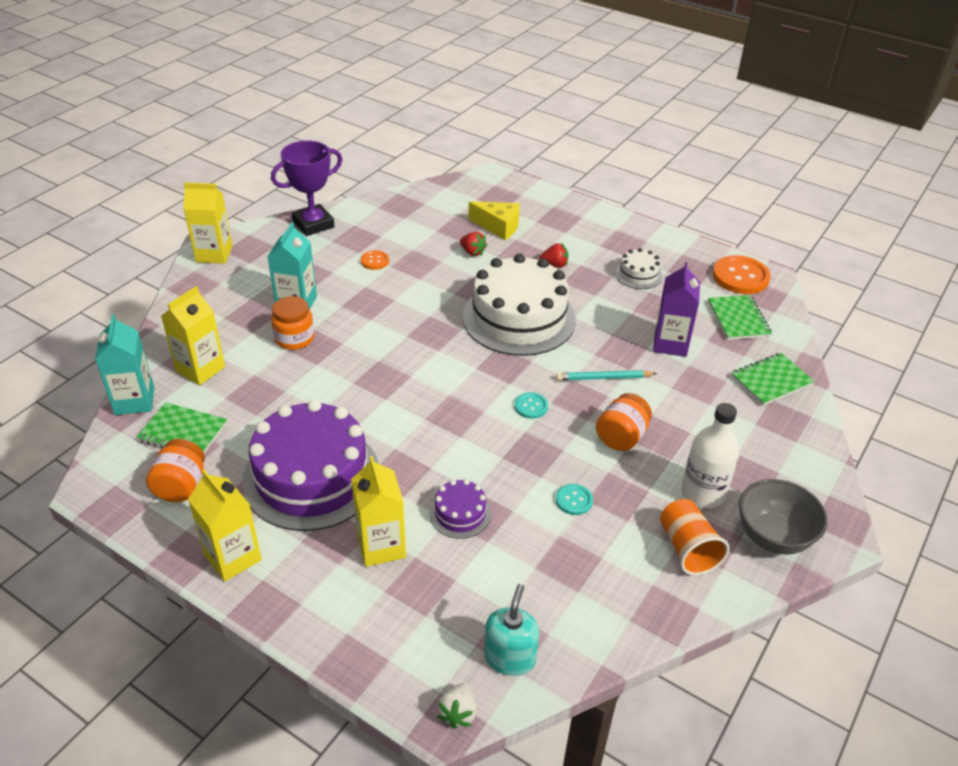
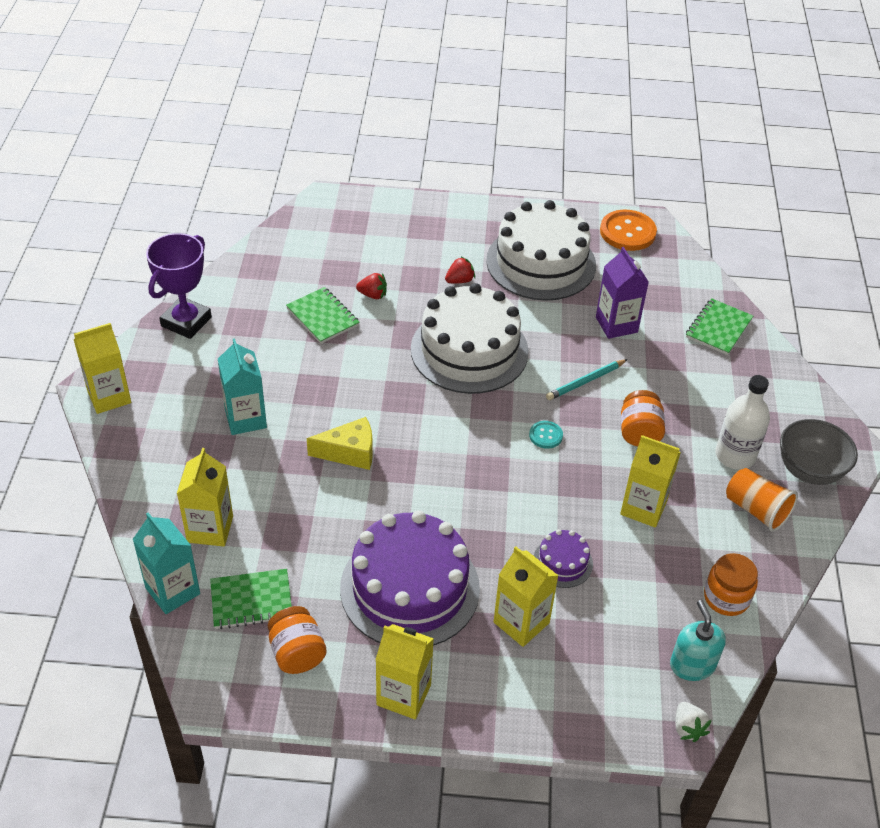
camera: 30 degrees left, 5 degrees up
(294, 338) = (276, 457): orange jar -> orange jar (726, 597)
(375, 261) = (285, 341): orange button -> none
(498, 227) = (376, 257): yellow cheese -> yellow cheese (349, 452)
(574, 500) = (643, 508): turquoise button -> yellow carton
(638, 274) = (541, 262): white cake -> white cake, size x2.27
(738, 319) = (654, 277): green notebook -> green notebook (322, 317)

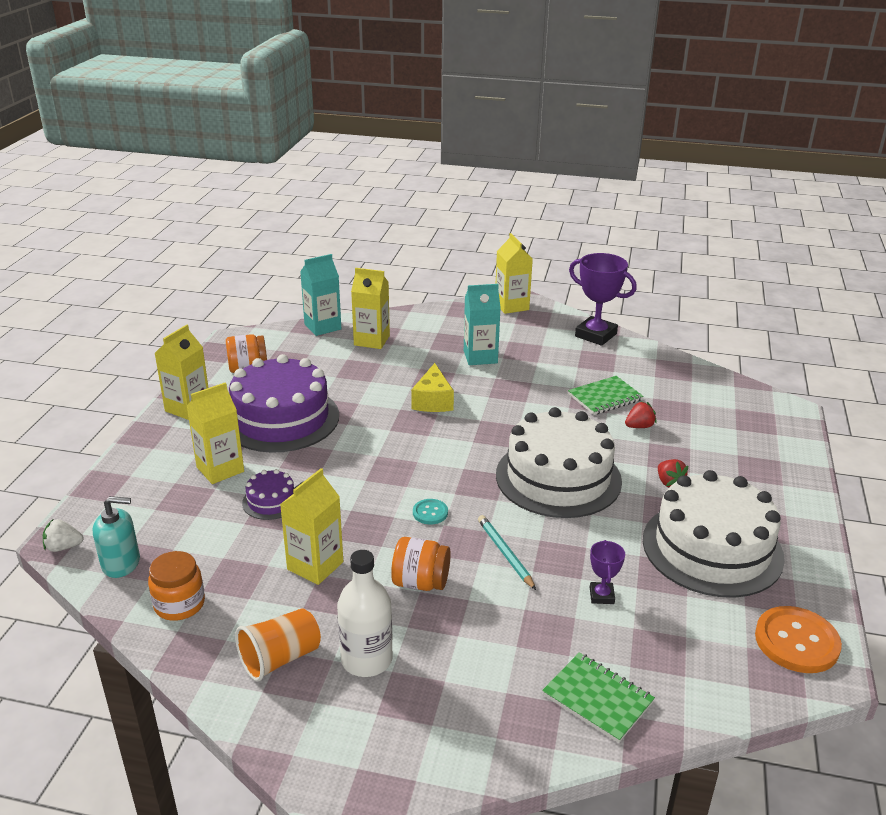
camera: 100 degrees right, 15 degrees down
(251, 600) = (301, 354): green notebook -> none
(373, 295) = (639, 426): red strawberry -> red strawberry turned 135 degrees counterclockwise
(616, 325) = (601, 596): purple carton -> purple trophy
(809, 470) = (323, 730): grey bowl -> none

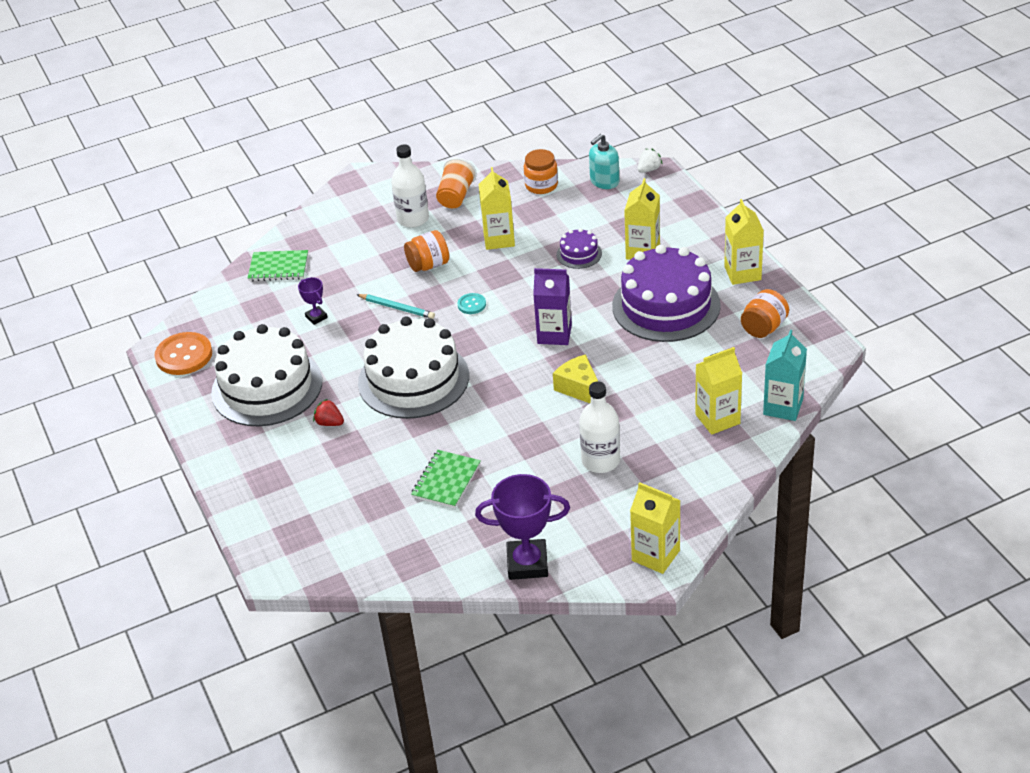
camera: 145 degrees right, 10 degrees up
(396, 447) = (554, 334): none -> purple carton
(480, 357) = (600, 461): turquoise carton -> white bottle
(639, 426) = (392, 465): red strawberry -> none

